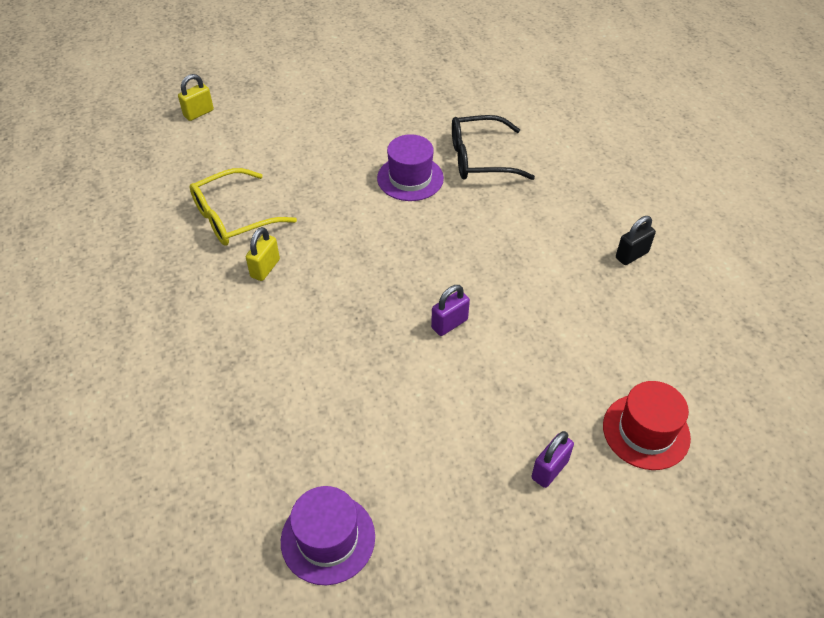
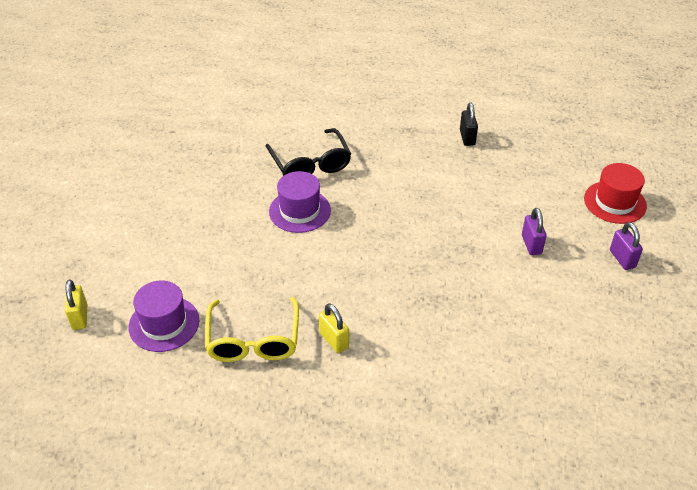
camera: 60 degrees left, 5 degrees down
(328, 538) = (625, 398): purple hat -> purple hat (164, 324)
(449, 324) = (469, 253): purple padlock -> purple padlock (531, 244)
(479, 158) = (311, 165): black glasses -> black glasses turned 45 degrees counterclockwise

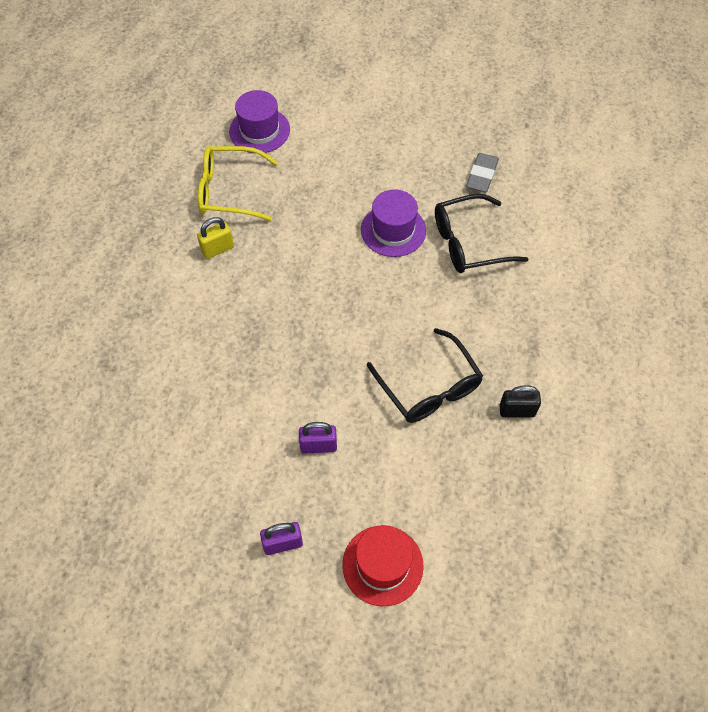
camera: 95 degrees right, 15 degrees up
(80, 317) = (276, 77): yellow padlock -> none
(233, 157) = (482, 175): none -> grey eraser
(459, 183) = (430, 388): none -> black glasses

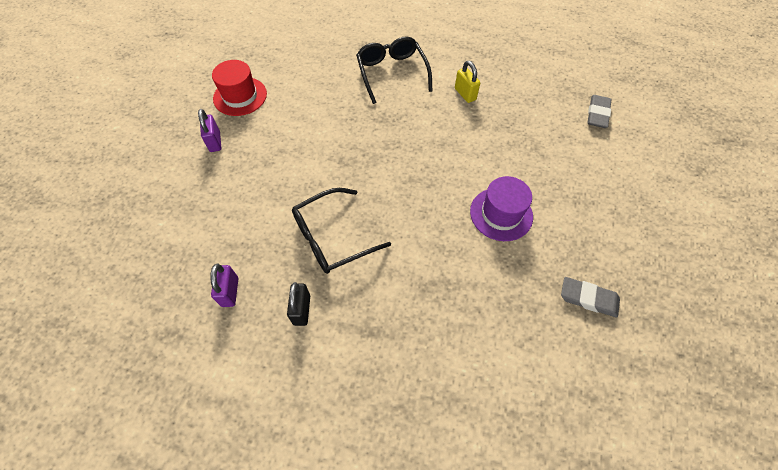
camera: 90 degrees right, 0 degrees up
(228, 191) = (525, 97): yellow glasses -> none
(259, 130) = (597, 114): purple hat -> grey eraser
(318, 446) = (287, 161): purple padlock -> purple padlock (230, 292)
(382, 565) = (184, 201): red hat -> red hat (240, 96)
(467, 243) = (494, 278): black glasses -> black glasses (391, 72)

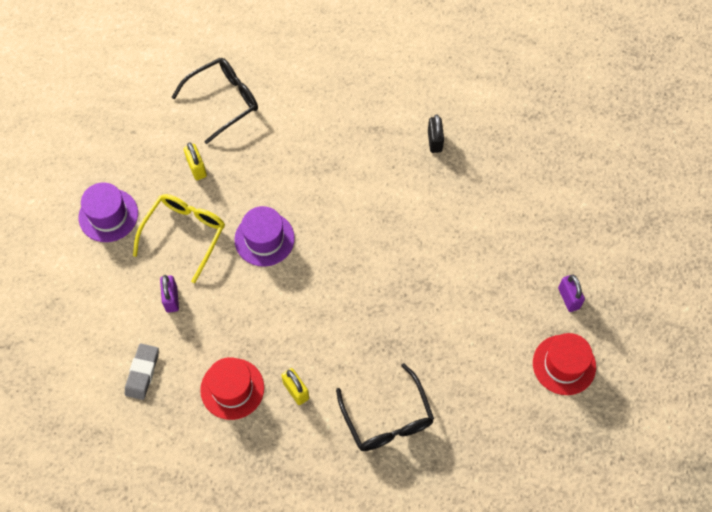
camera: 175 degrees right, 5 degrees up
(230, 292) = (498, 150): purple padlock -> purple padlock (171, 299)
(331, 238) = (422, 202): black glasses -> black glasses (224, 100)
(518, 99) = (232, 388): none -> red hat
(586, 225) = (185, 233): none -> yellow glasses
(588, 298) = (197, 168): grey eraser -> yellow padlock
(675, 251) = (108, 215): none -> purple hat

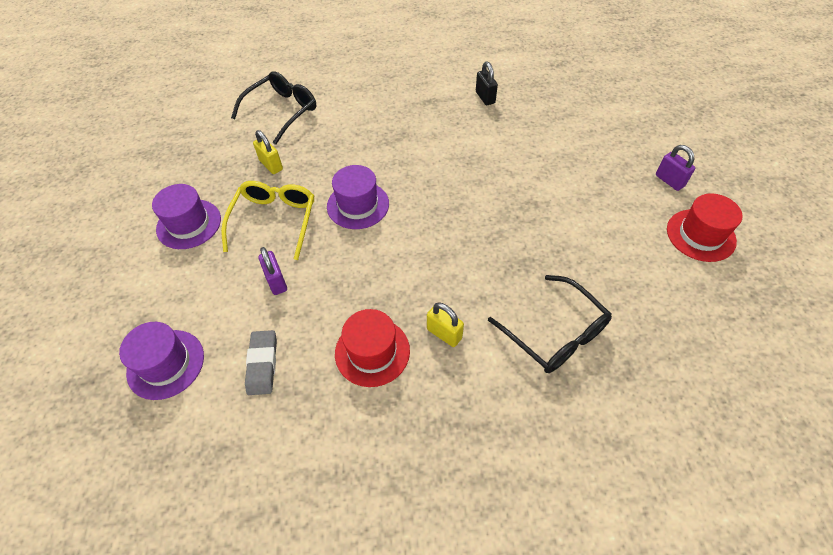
camera: 15 degrees left, 10 degrees down
(67, 349) = (165, 364): none -> purple hat

